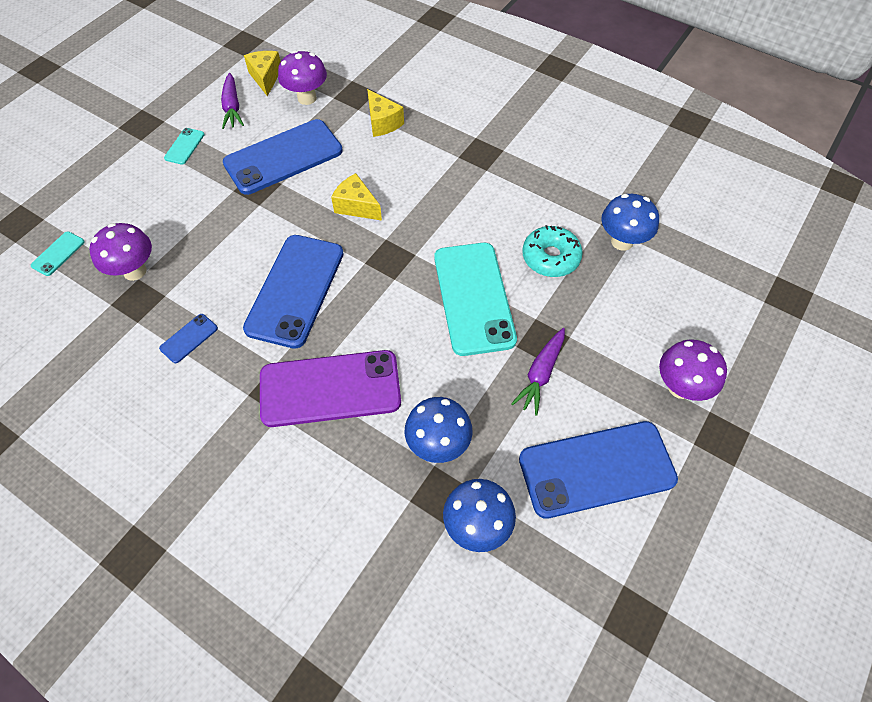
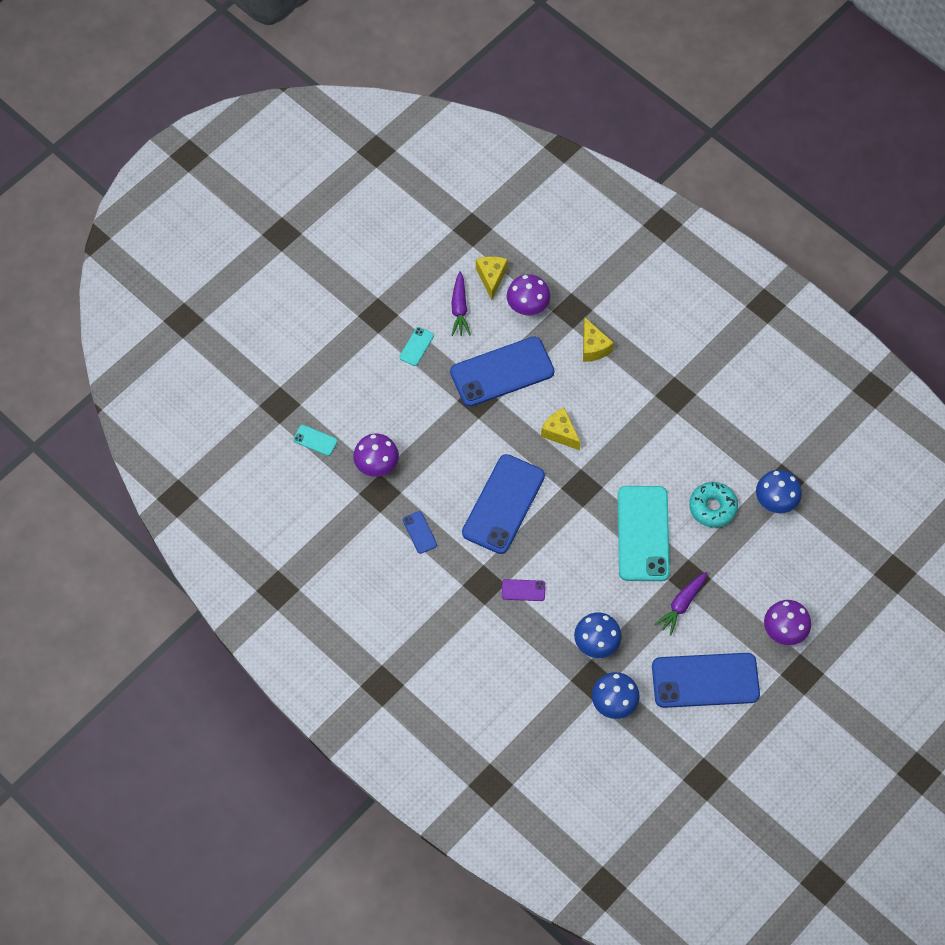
camera: 10 degrees right, 5 degrees up
(58, 254) = (315, 440): turquoise phone -> turquoise phone turned 75 degrees clockwise
(189, 338) = (419, 532): blue phone -> blue phone turned 75 degrees counterclockwise
(330, 388) = (523, 590): purple phone -> purple phone, size x0.42

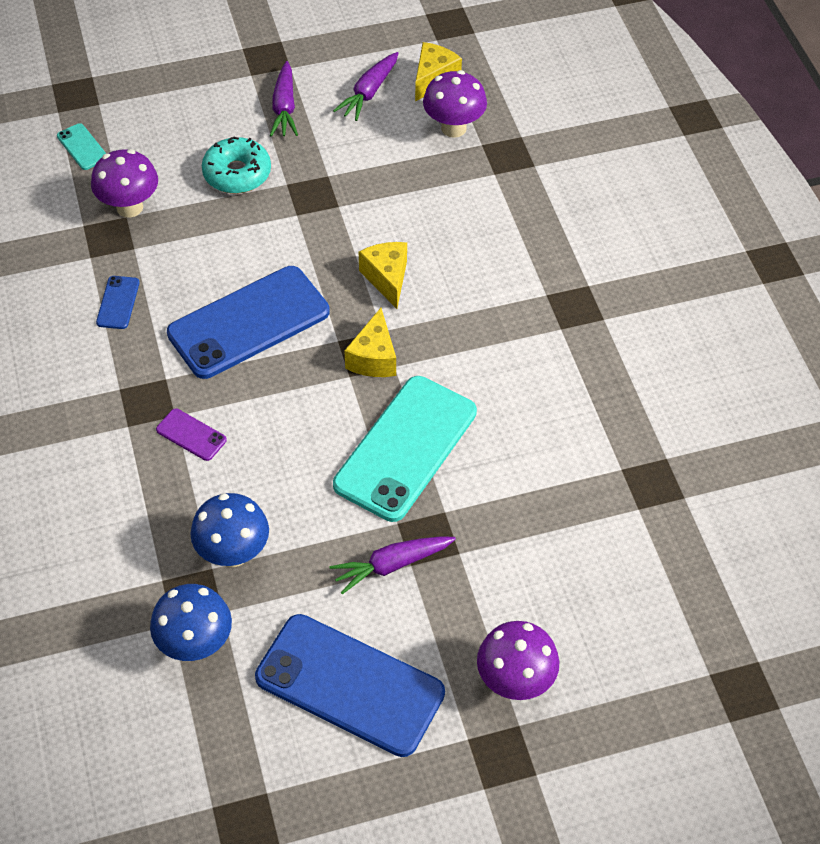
camera: 30 degrees right, 10 degrees down
(416, 346) = (284, 107): turquoise phone -> purple carrot
(502, 372) = (367, 179): blue phone -> none
(593, 347) = (505, 205): yellow cheese -> yellow cheese (374, 358)
(712, 507) = (527, 464): turquoise donut -> turquoise donut (237, 173)
(775, 502) = (623, 502): blue mushroom -> none

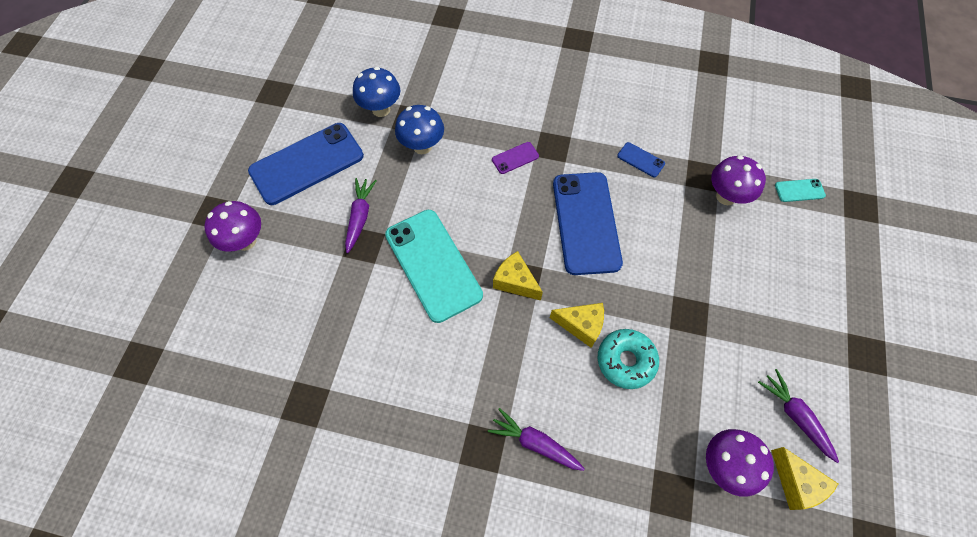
camera: 120 degrees right, 10 degrees up
(237, 173) = (733, 275): turquoise donut -> turquoise donut (626, 361)
(284, 107) = (798, 340): purple carrot -> purple carrot (535, 443)

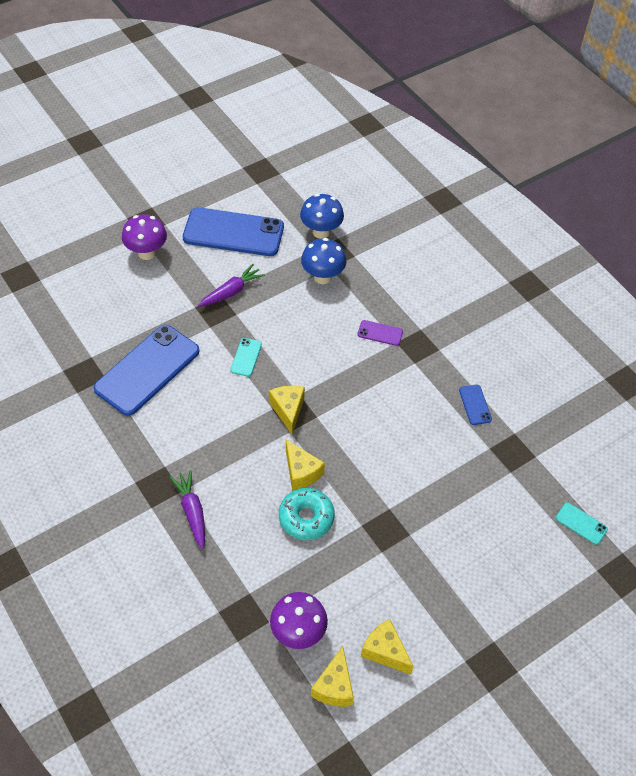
camera: 40 degrees right, 10 degrees down
(433, 264) = (246, 357): turquoise phone -> turquoise phone, size x0.42
(586, 222) = (381, 413): blue phone -> blue phone (147, 370)
(726, 196) = (513, 480): purple mushroom -> none
(795, 416) = (385, 651): purple carrot -> yellow cheese

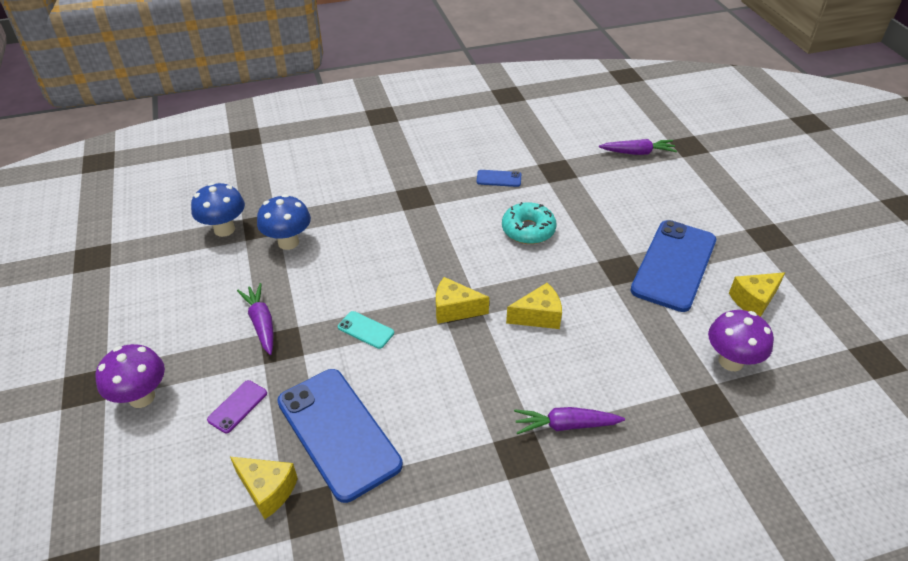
camera: 70 degrees left, 10 degrees down
(233, 232) = (171, 302): blue phone -> blue phone (674, 265)
(306, 518) = (595, 325): turquoise donut -> turquoise donut (528, 230)
(334, 686) = (791, 346): yellow cheese -> yellow cheese (267, 490)
(380, 333) = (386, 218): purple phone -> purple phone (237, 406)
(581, 523) = (637, 153): turquoise phone -> purple carrot

